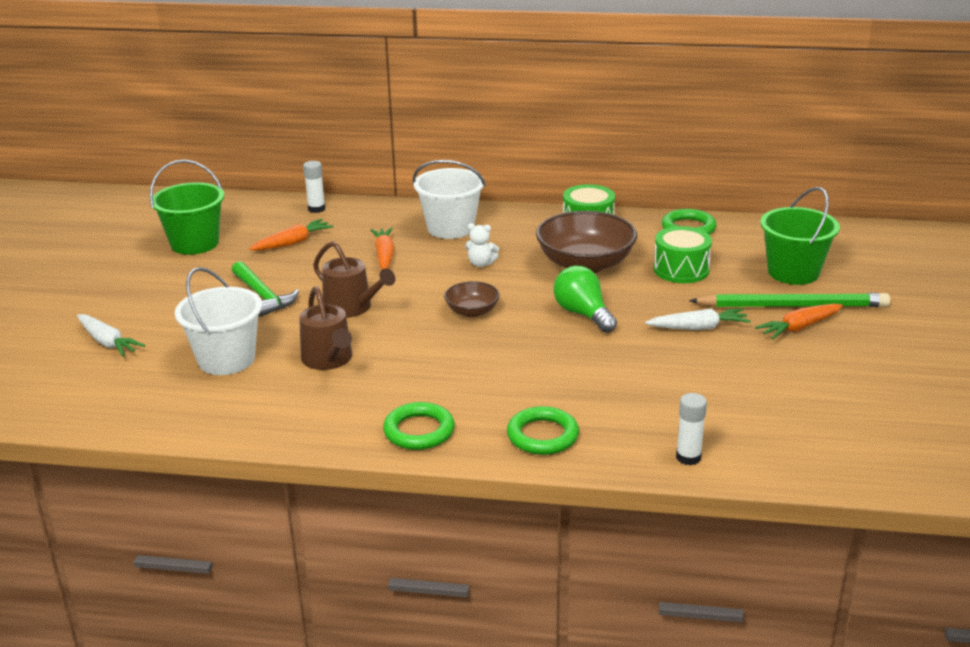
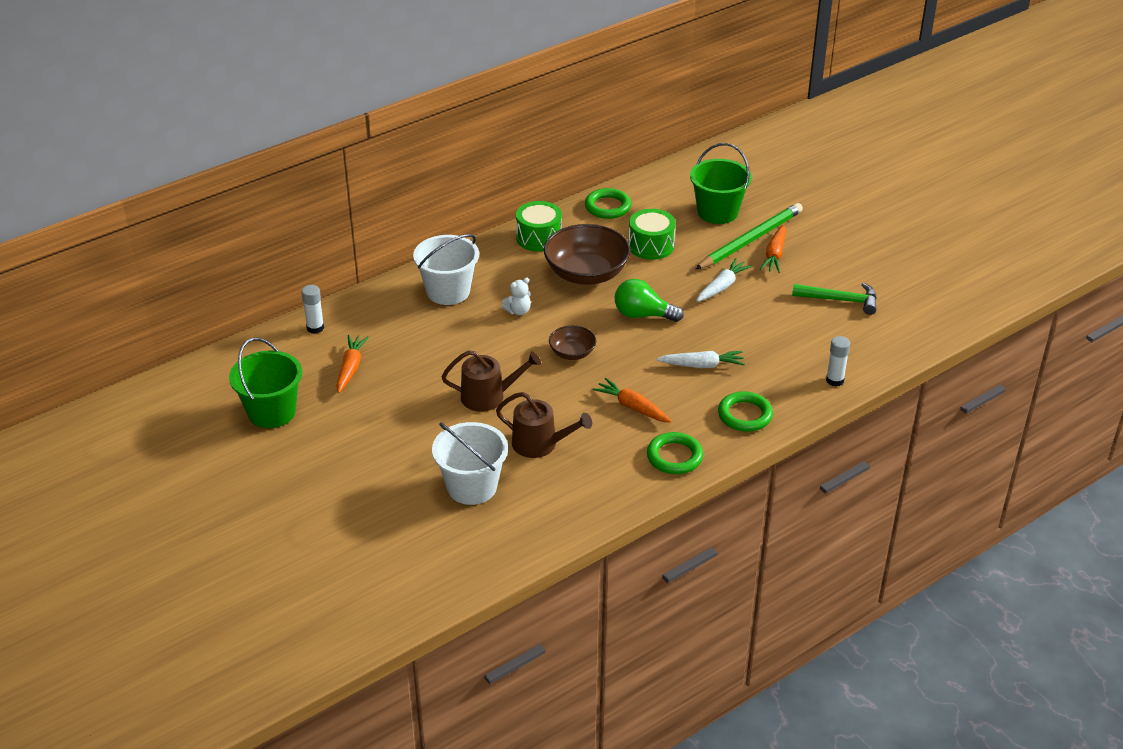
camera: 45 degrees left, 10 degrees up
(107, 342) = (361, 528): white carrot -> white carrot (702, 365)
(263, 296) = (409, 424): green hammer -> green hammer (840, 300)
(384, 255) = (439, 341): orange carrot -> orange carrot (632, 407)

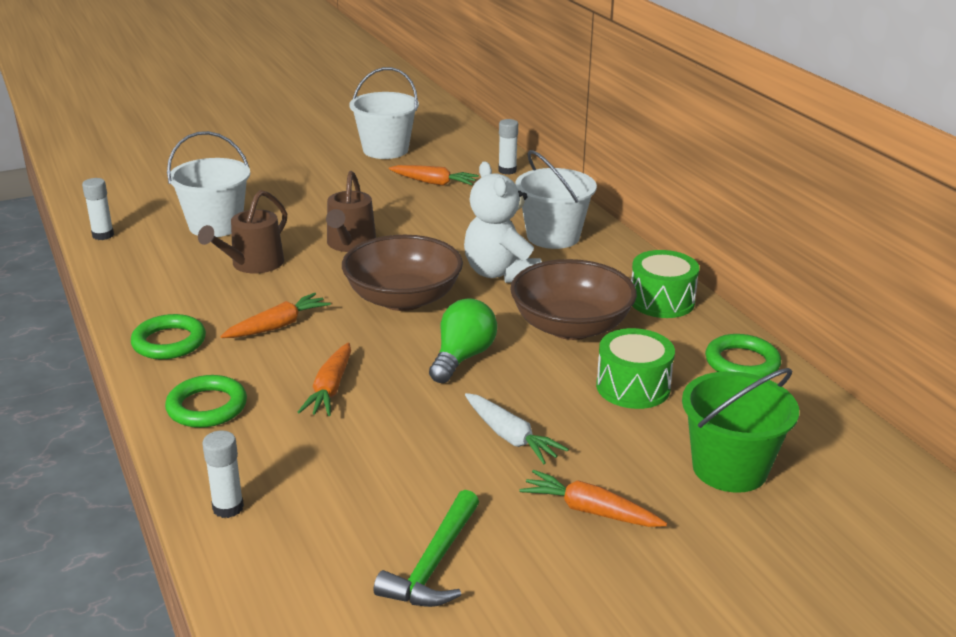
camera: 100 degrees right, 10 degrees down
(271, 412) = (385, 150): green bucket -> white bucket
(510, 557) = (103, 235): none -> white glue stick
(518, 311) = (501, 273): white teddy bear -> white teddy bear, size x2.12
(572, 353) = (403, 299): brown bowl -> brown bowl, size x1.93
(702, 365) = (330, 389): white carrot -> orange carrot
(750, 240) = (640, 491): green pencil -> none

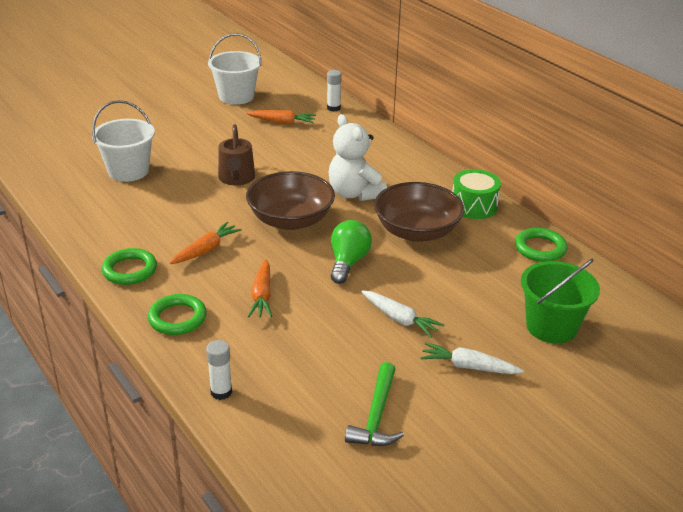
camera: 10 degrees left, 5 degrees up
(103, 235) = (43, 186): white glue stick -> none
(253, 264) = (169, 201): brown watering can -> none
(553, 236) = (383, 160): white bucket -> none
(590, 511) = (468, 366): orange carrot -> white carrot
(633, 387) = (472, 274): green drum -> none

